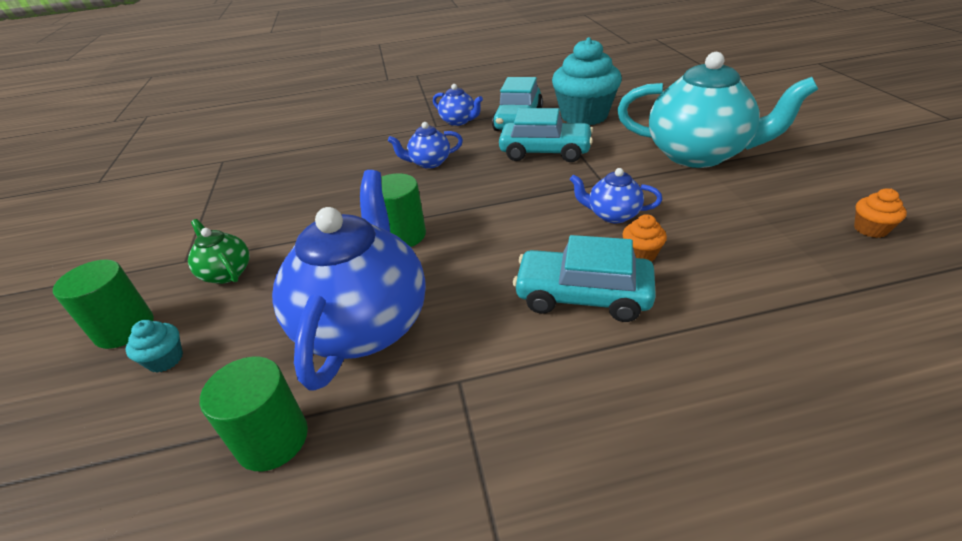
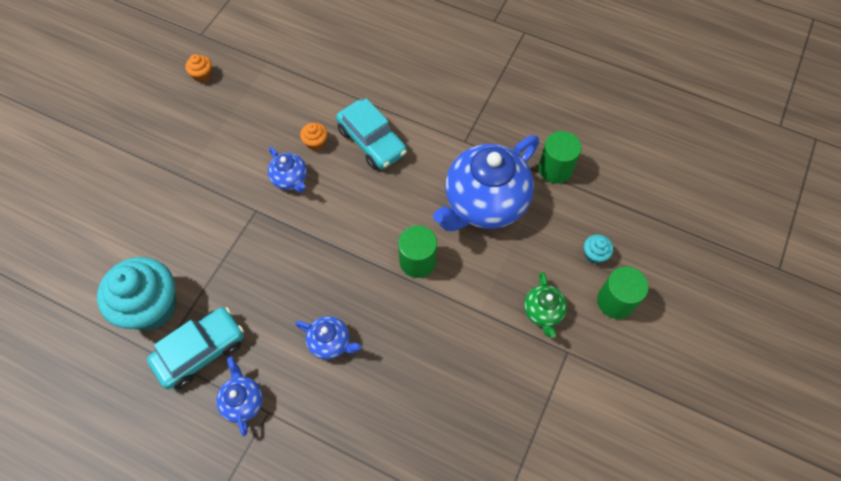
camera: 145 degrees left, 25 degrees up
(545, 152) = (242, 279): turquoise car -> none
(698, 154) = (168, 187): turquoise teapot -> none

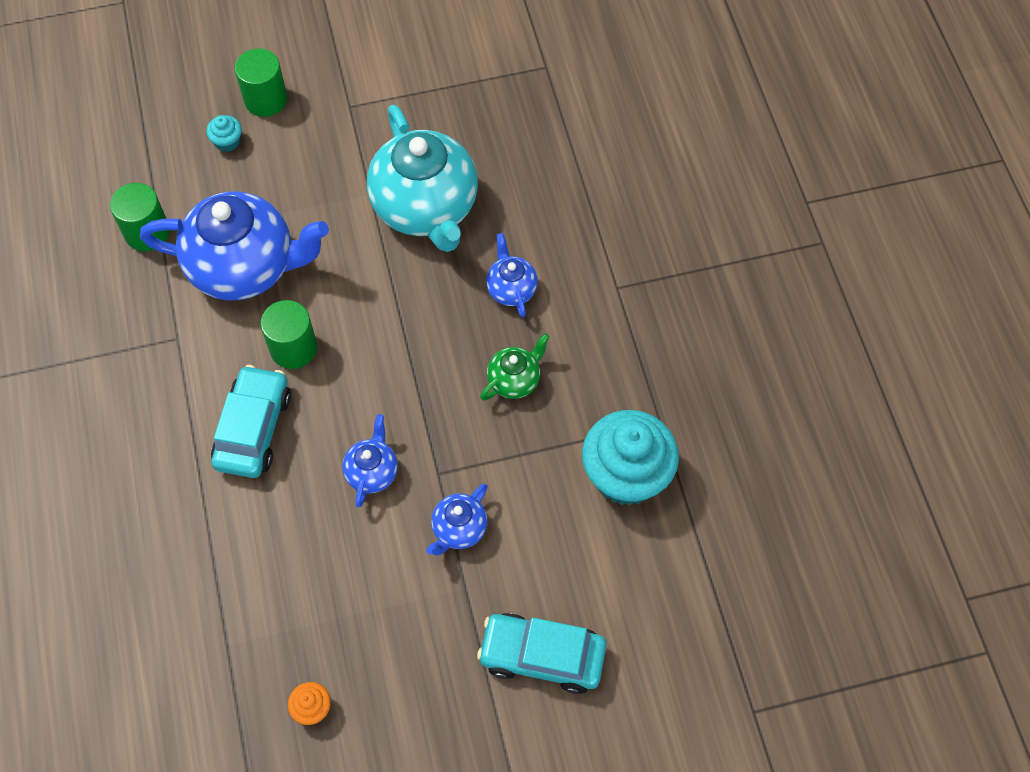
camera: 130 degrees left, 0 degrees up
(201, 351) = (622, 389): turquoise car -> turquoise car (542, 656)
(243, 401) = (628, 315): blue teapot -> blue teapot (459, 529)
(315, 143) = (303, 486): orange cupcake -> none
(417, 261) = (363, 279): green cylinder -> green cylinder (293, 348)
(438, 337) = (426, 208): none -> turquoise teapot
(543, 312) = (326, 146): green teapot -> green teapot (514, 380)

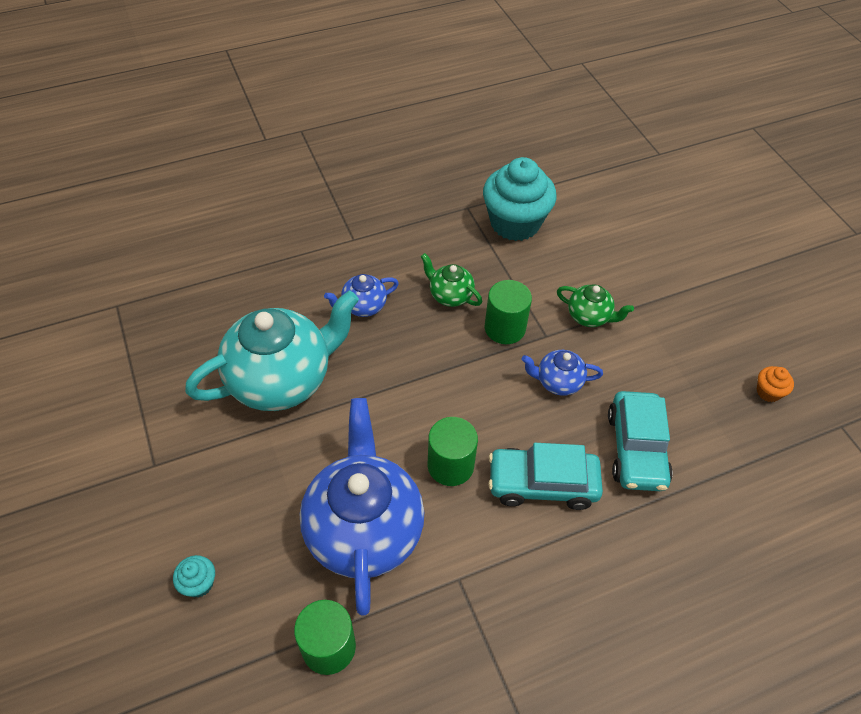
camera: 100 degrees left, 10 degrees down
(265, 99) = (139, 553): green cylinder -> green cylinder (505, 328)
(459, 529) = (589, 316): blue teapot -> green teapot
(542, 656) = (668, 257): turquoise car -> turquoise car (636, 449)

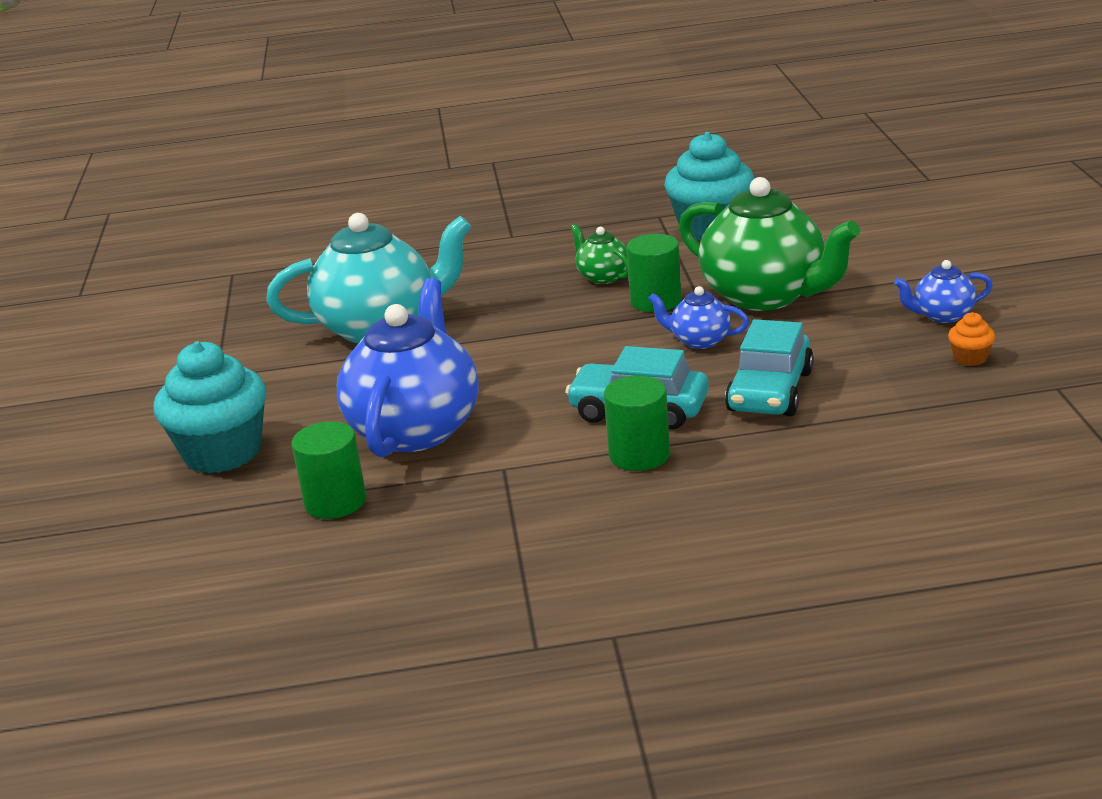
camera: 20 degrees right, 25 degrees down
(199, 583) = (222, 452): turquoise cupcake -> turquoise cupcake, size x2.39
(363, 306) = (497, 281): blue teapot -> blue teapot (942, 315)
(450, 465) = (537, 392): green cylinder -> green cylinder (639, 455)
(589, 316) = (766, 296): green teapot -> green teapot, size x2.18

